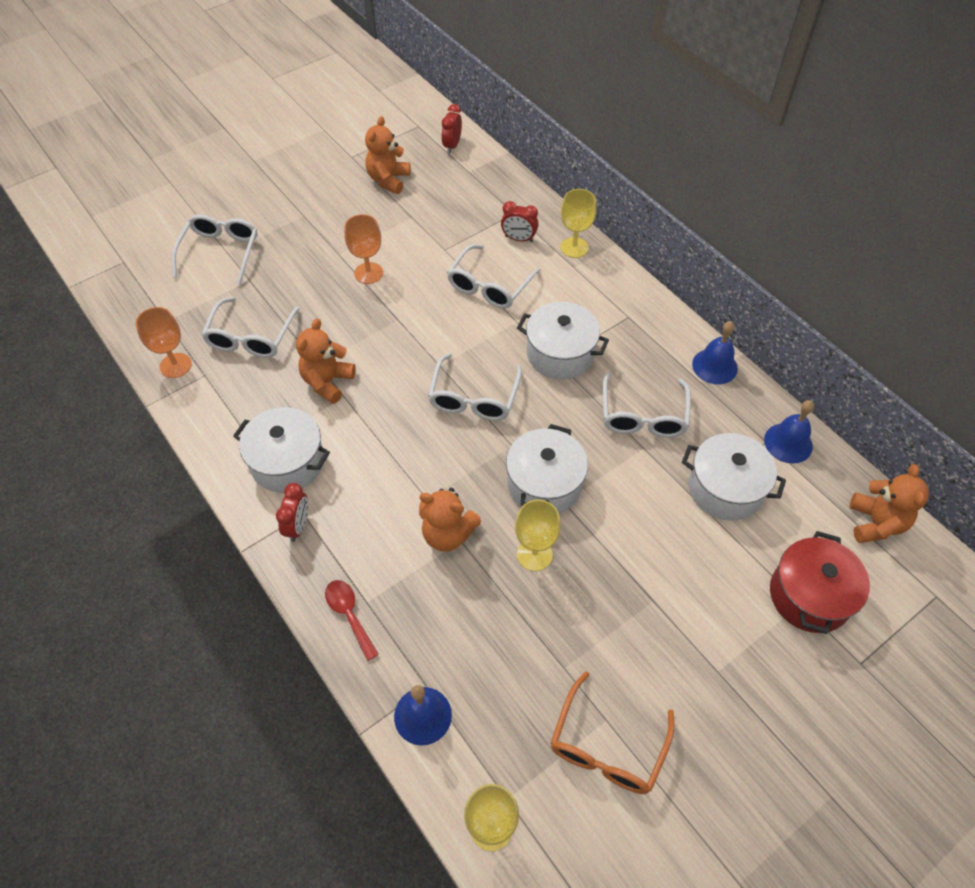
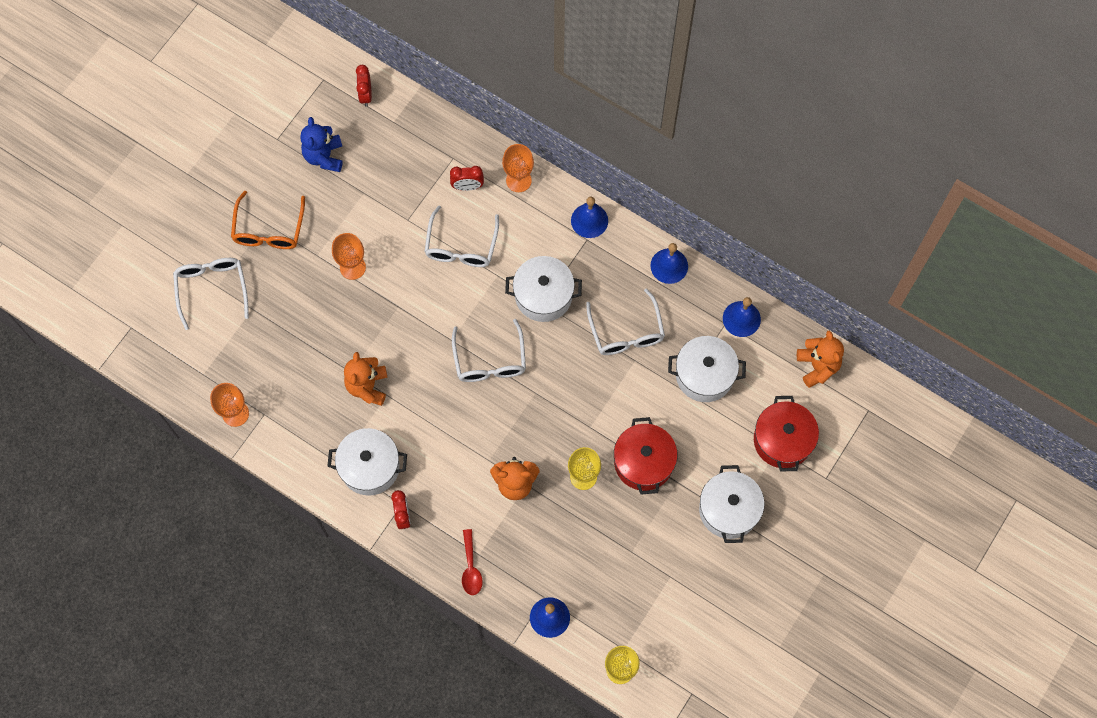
camera: 20 degrees left, 15 degrees up
(251, 337) = (284, 366): white glasses -> none
(349, 615) = (471, 567): red spoon -> red spoon turned 135 degrees counterclockwise
(388, 180) = (324, 156): orange teddy bear -> blue teddy bear
(544, 484) = (571, 417): white pot -> white pot (728, 510)
(574, 247) = (518, 180): yellow goblet -> orange goblet
(607, 746) = (676, 593): orange glasses -> orange glasses (269, 229)
(617, 563) = (643, 462): none -> red pot
(637, 301) = (589, 220): none -> blue bell

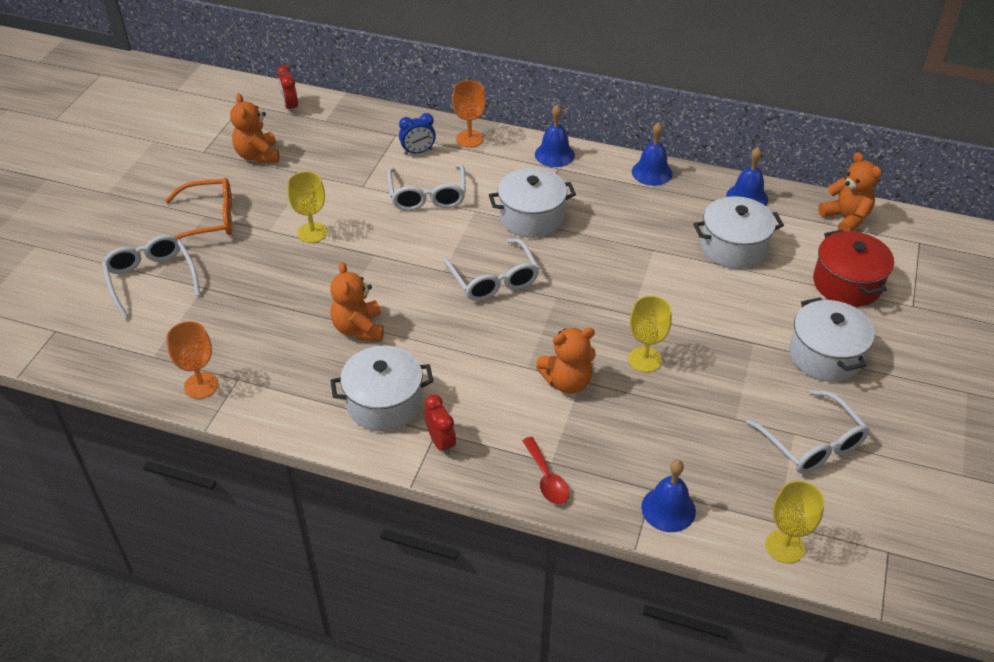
camera: 15 degrees left, 25 degrees down
(269, 229) = (209, 219): orange glasses -> orange glasses turned 90 degrees counterclockwise
(324, 156) = (258, 155): blue teddy bear -> orange teddy bear
(352, 267) = (312, 232): orange goblet -> yellow goblet
(467, 186) = (418, 152): red clock -> blue clock
(626, 332) = (633, 229): white glasses -> white glasses (812, 443)
(643, 462) = (707, 333): red pot -> none

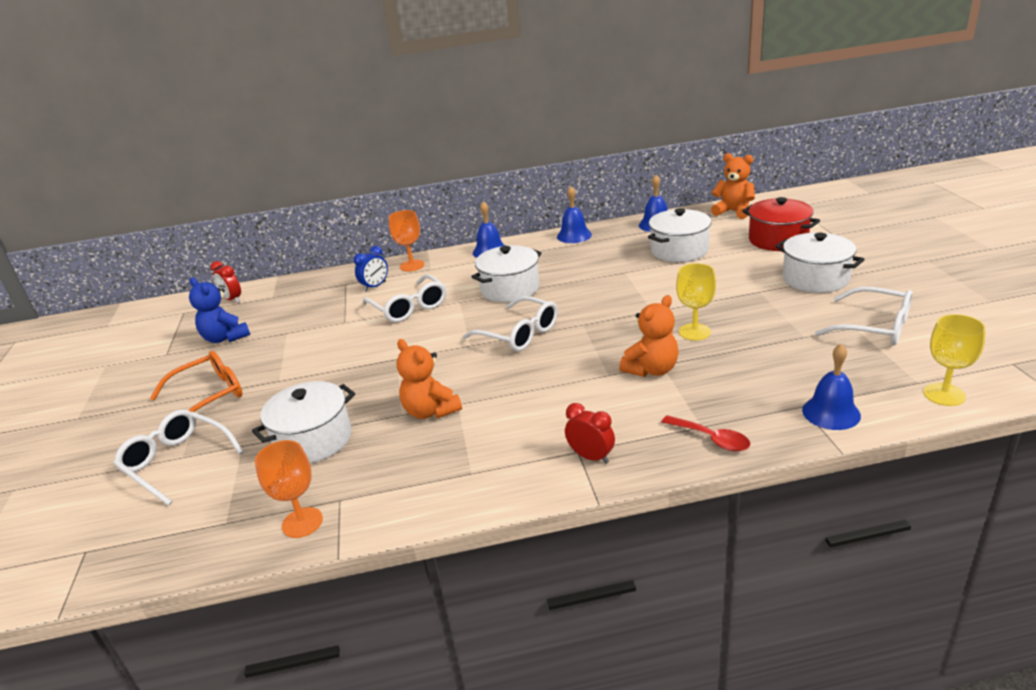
camera: 25 degrees left, 15 degrees down
(258, 155) = (225, 338): orange teddy bear -> blue teddy bear
(312, 232) = (324, 366): yellow goblet -> none
(384, 403) = (508, 452): white pot -> white pot (313, 440)

